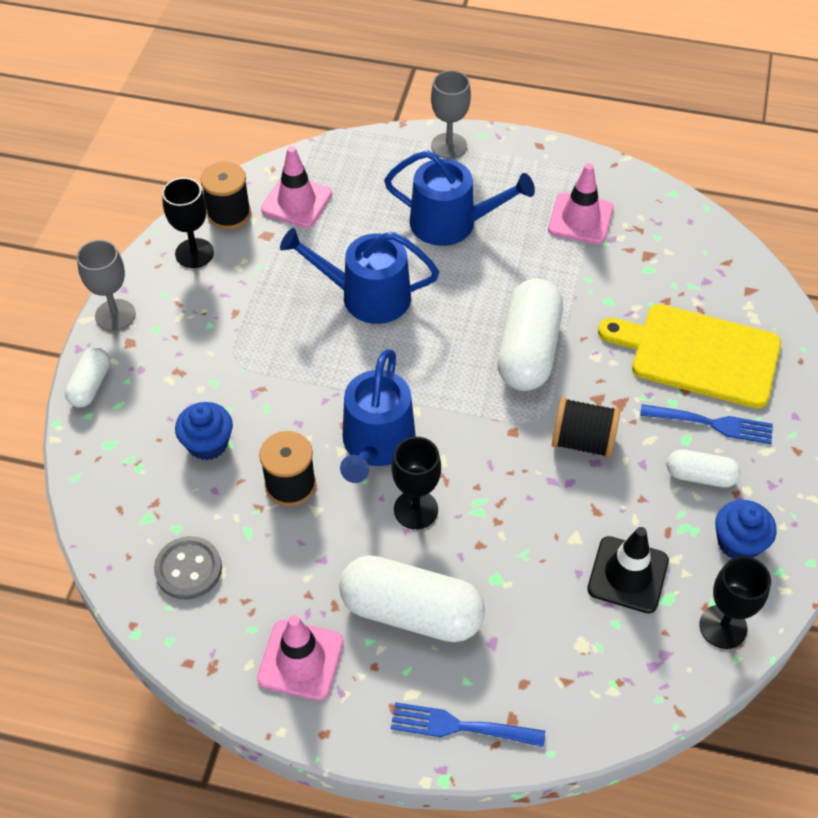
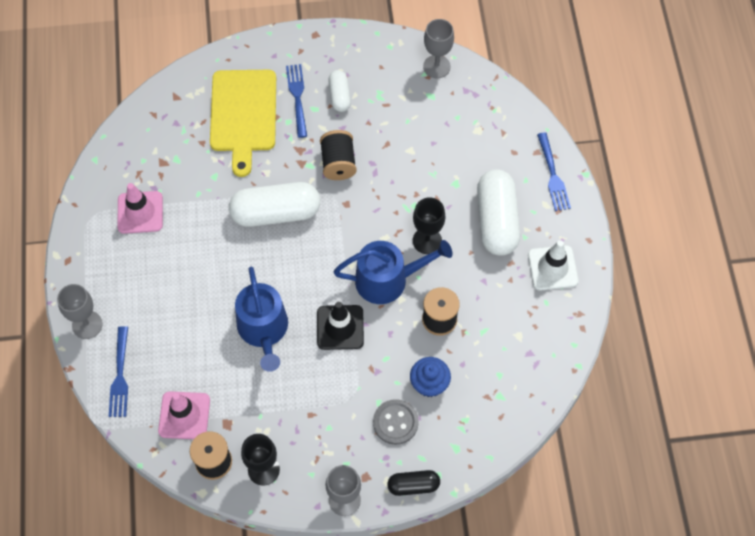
camera: 110 degrees left, 10 degrees up
(90, 385) = (413, 485): white capsule -> black capsule
(188, 569) = (524, 354): grey button -> grey button (395, 422)
(300, 660) = (552, 268): pink traffic cone -> white traffic cone
(373, 160) = (120, 375): none -> blue fork
(451, 223) = (172, 297): blue watering can -> none
(627, 575) = (423, 118): black traffic cone -> black traffic cone (340, 327)
(723, 627) = (436, 66): black goblet -> grey goblet
(738, 542) = (378, 69): blue cupcake -> none

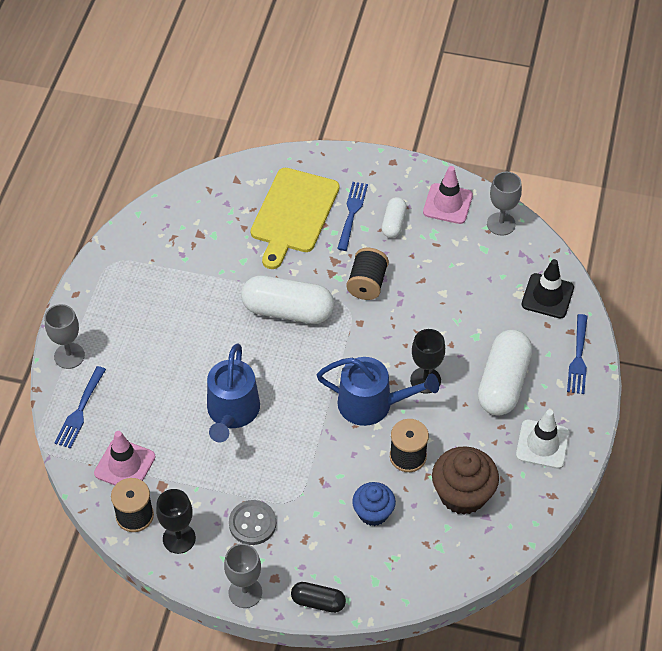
camera: 20 degrees right, 10 degrees down
(140, 212) = (160, 272): pink traffic cone -> pink traffic cone (447, 204)
(340, 327) = (307, 433): black traffic cone -> black traffic cone (547, 296)
(395, 422) = (325, 537): grey button -> grey button (252, 523)
(501, 339) = (462, 494): none -> brown cupcake

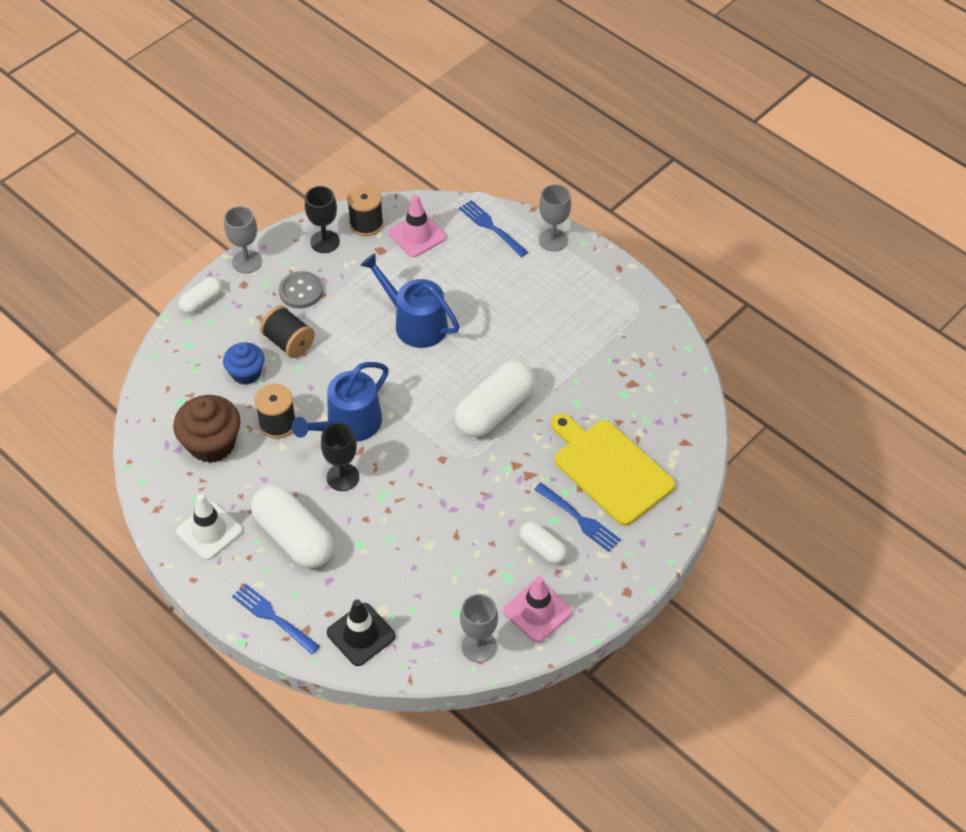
camera: 120 degrees right, 0 degrees up
(318, 602) = (201, 301): black capsule -> white capsule
(367, 284) = (483, 487): black spool -> black spool (288, 342)

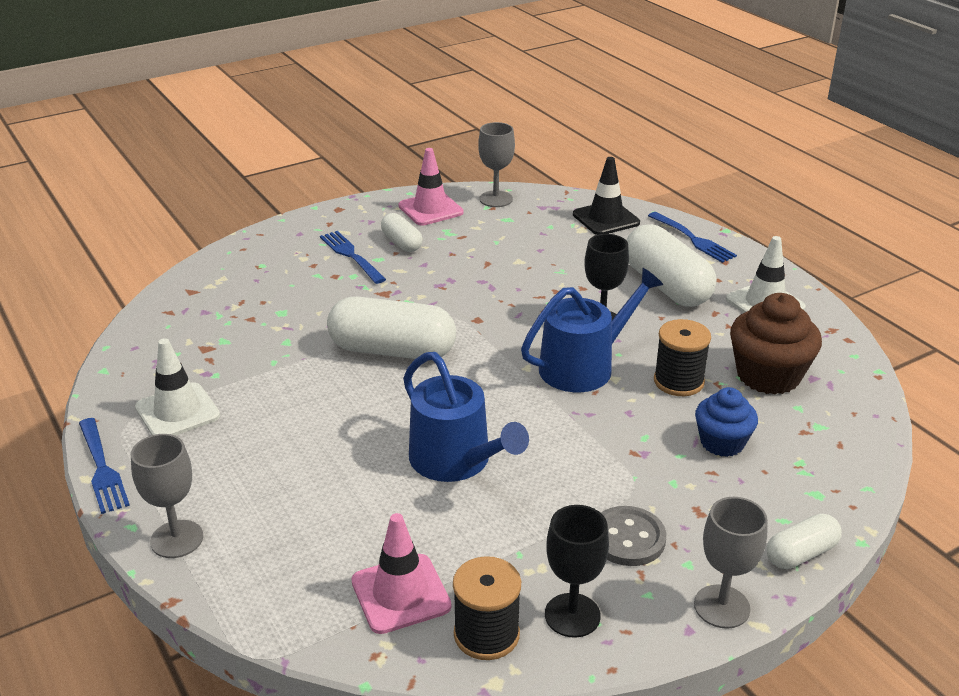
camera: 165 degrees left, 20 degrees down
(288, 342) = (655, 469): black spool -> none
(492, 227) = (264, 581): blue fork -> blue fork (101, 468)
(494, 410) = (392, 350): white capsule -> white capsule turned 45 degrees clockwise
(610, 469) = (291, 284): yellow cutting board -> none
(612, 323) = (177, 412): none -> white traffic cone

